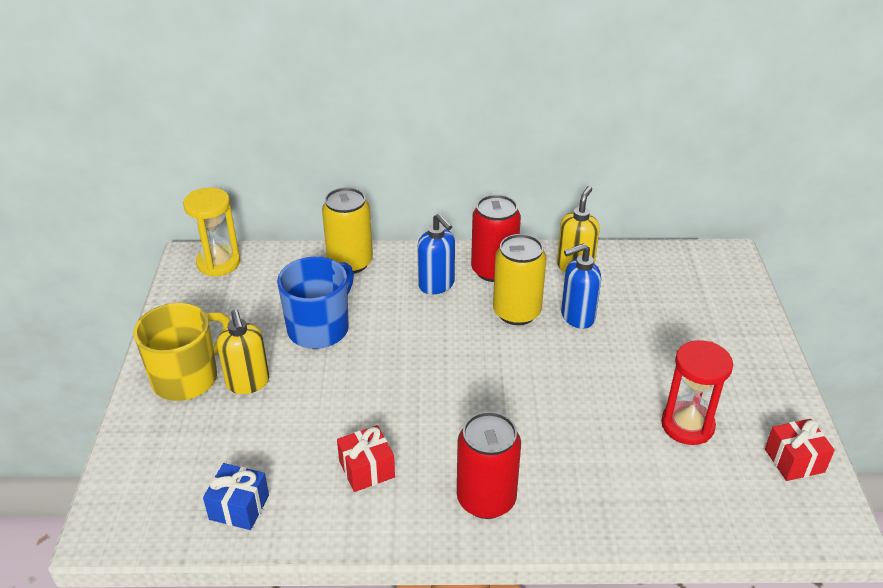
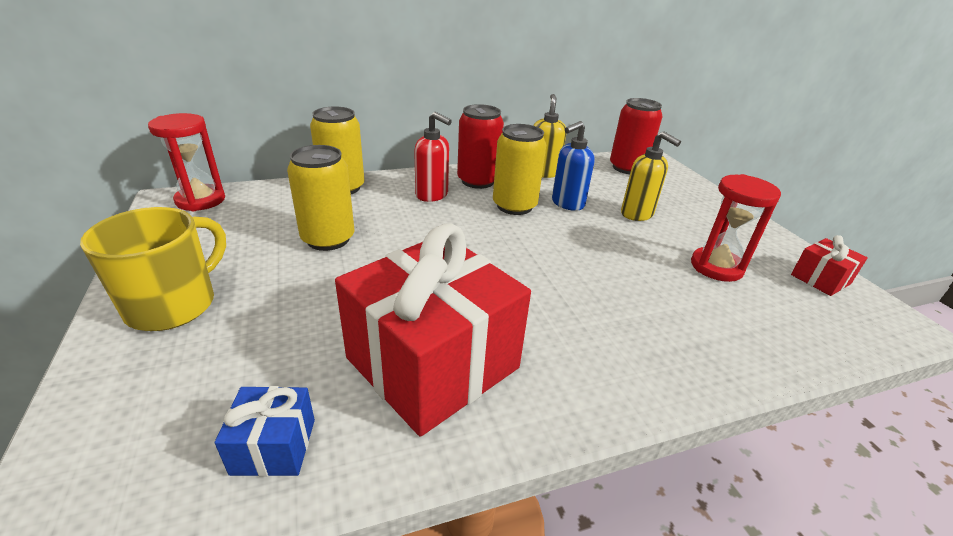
camera: 20 degrees left, 5 degrees down
(218, 263) = (200, 200): yellow hourglass -> red hourglass
(248, 383) = (256, 298): yellow soap dispenser -> yellow soap dispenser (637, 214)
(320, 328) = (328, 239): blue mug -> yellow can
(367, 469) = (432, 363): red gift -> red gift, size x2.33
(436, 285) = (432, 195): blue soap dispenser -> red soap dispenser
(486, 499) = (583, 367): red can -> red can (627, 168)

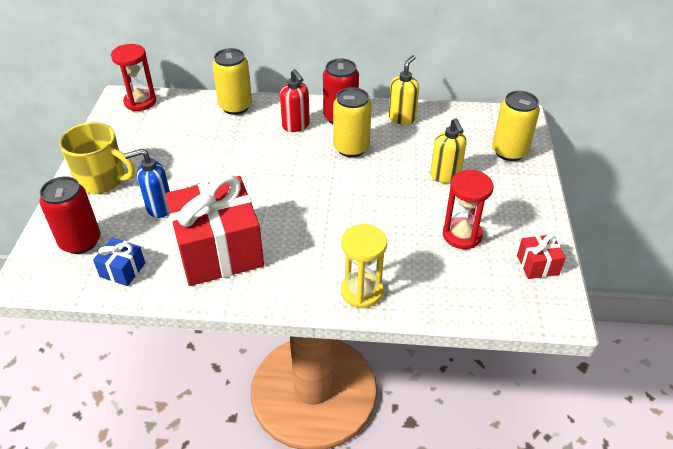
camera: 25 degrees right, 10 degrees up
(174, 304) = (102, 180): yellow mug -> yellow mug turned 60 degrees clockwise
(328, 239) = (204, 151): yellow can -> yellow can (509, 152)
(567, 203) = (396, 154): blue soap dispenser -> blue soap dispenser (159, 208)
(627, 168) = (485, 125): red can -> red can (80, 241)
(679, 364) = (362, 291): none -> yellow hourglass

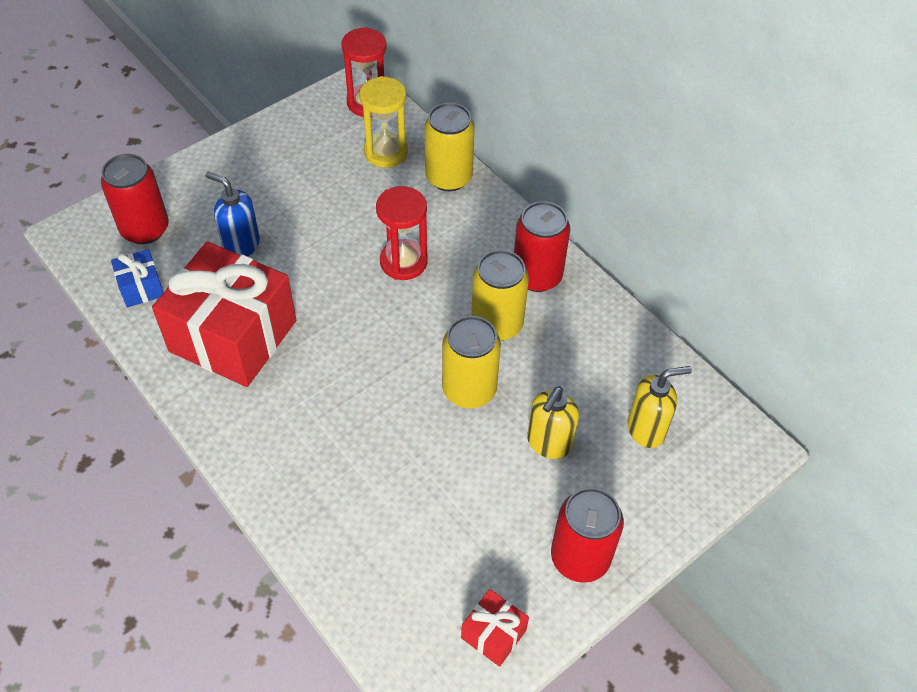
camera: 45 degrees right, 10 degrees up
(102, 180) = (233, 174): yellow mug -> none
(296, 126) = (477, 249): red soap dispenser -> none
(362, 291) = (292, 494): yellow hourglass -> yellow hourglass (386, 152)
(402, 118) = (604, 331): yellow soap dispenser -> yellow soap dispenser (646, 429)
(462, 235) = (466, 526): red hourglass -> red hourglass (403, 262)
(509, 152) = (667, 478): yellow can -> yellow can (469, 389)
(523, 206) = (580, 557): none -> red can

